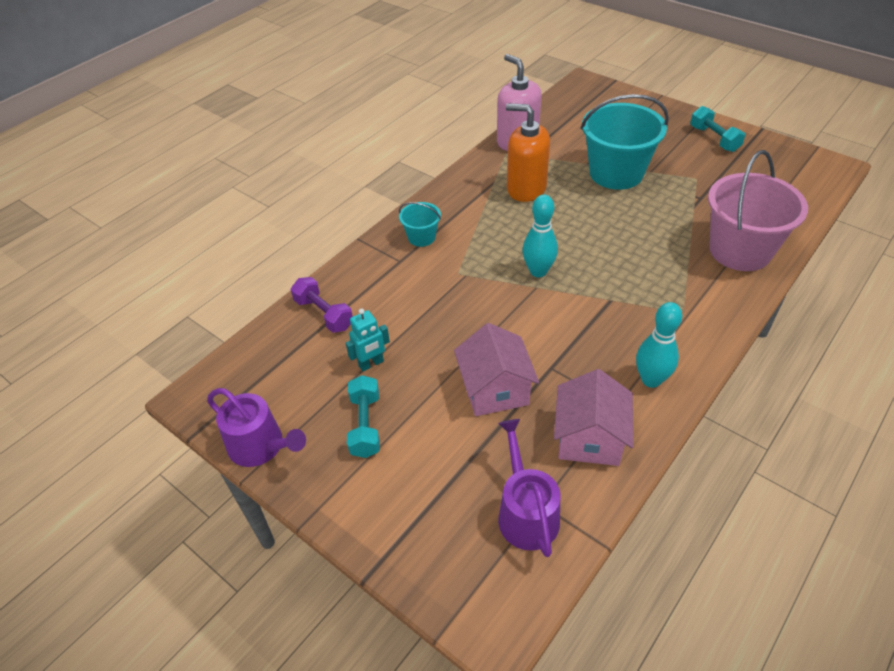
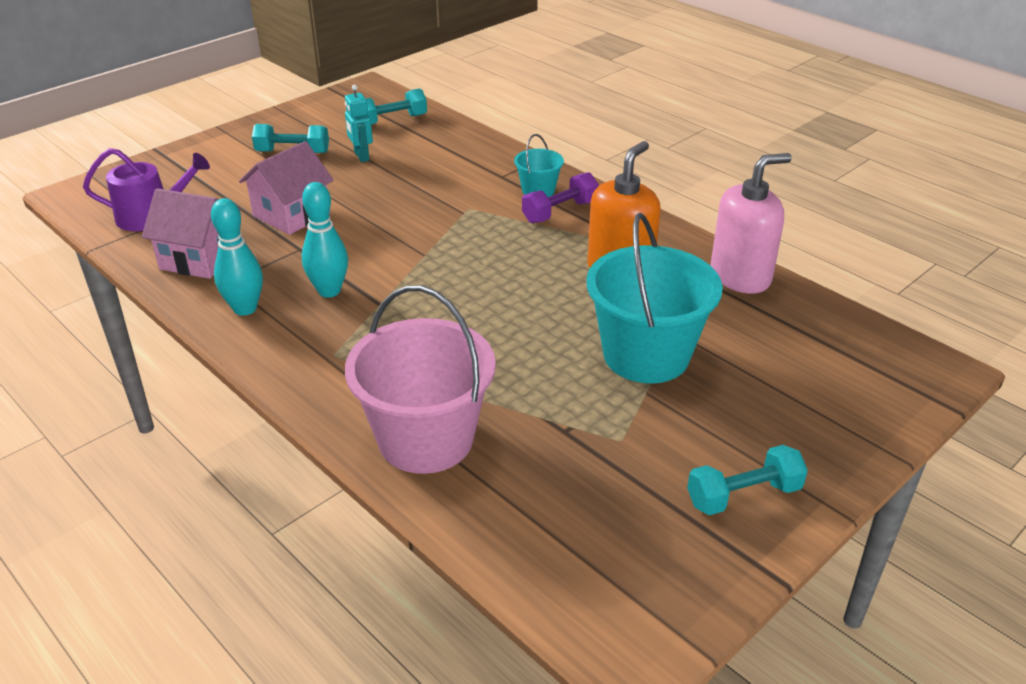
camera: 95 degrees right, 10 degrees down
(261, 446) = (300, 111): purple watering can -> none
(287, 356) = (392, 120): none -> turquoise dumbbell
(324, 314) = (438, 136): purple dumbbell -> purple dumbbell (560, 212)
(495, 390) = (291, 214): pink house -> pink house turned 45 degrees counterclockwise
(538, 271) = (450, 259): turquoise bowling pin -> turquoise bowling pin (329, 291)

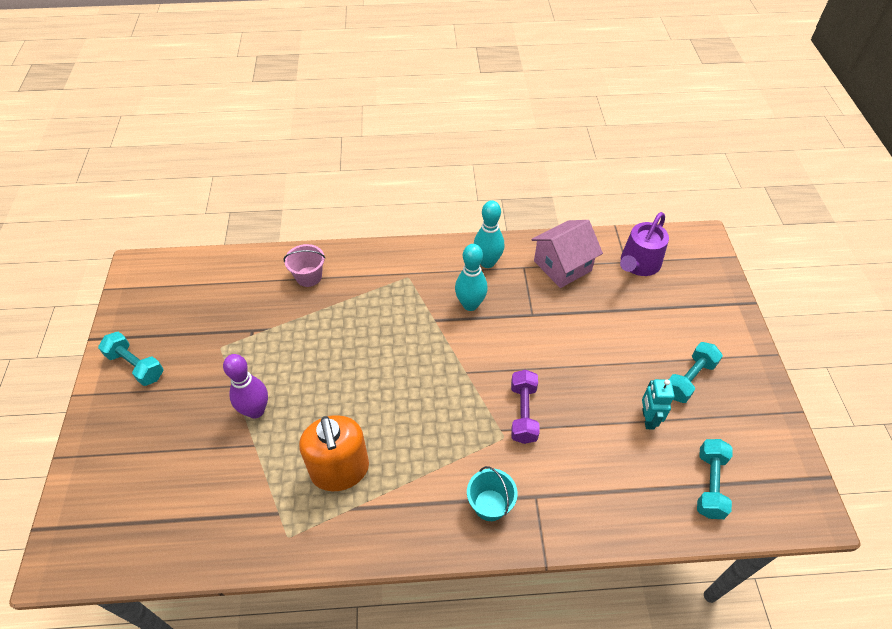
camera: 130 degrees right, 15 degrees up
(291, 214) = (582, 331): pink house -> none
(361, 156) = (647, 419): turquoise robot -> turquoise robot turned 105 degrees counterclockwise
(426, 439) = (309, 276): pink bucket -> pink bucket, size x0.48
(560, 212) = (445, 494): purple dumbbell -> purple dumbbell (523, 413)
(646, 355) = (255, 410): turquoise bucket -> purple bowling pin
(740, 276) = (255, 542): pink soap dispenser -> none
(743, 495) = (136, 365): turquoise dumbbell -> turquoise dumbbell turned 75 degrees counterclockwise

